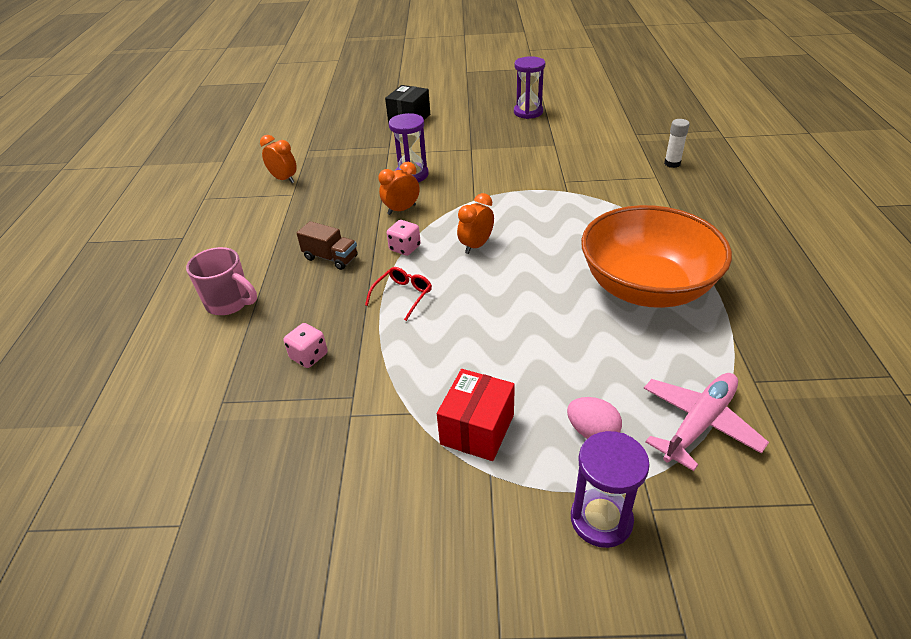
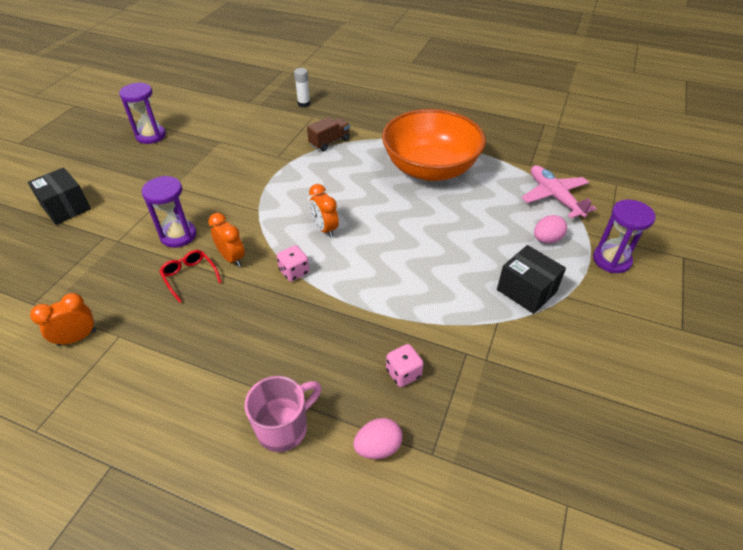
camera: 70 degrees left, 5 degrees up
(222, 363) = (378, 447): none -> pink egg
(331, 258) = (268, 327): brown truck -> brown truck (329, 142)
(401, 210) = (232, 258): orange clock -> orange clock turned 150 degrees clockwise
(403, 295) = (360, 290): red glasses -> red glasses (189, 276)
(477, 429) = (526, 291): red box -> black box

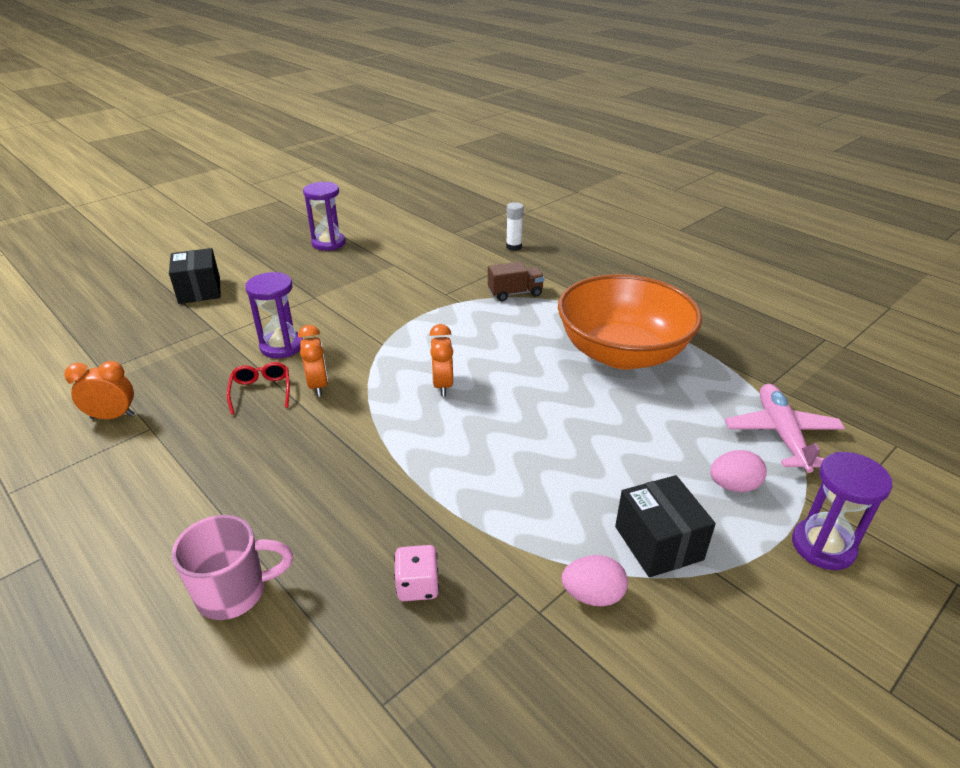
camera: 25 degrees right, 10 degrees down
(294, 272) = (373, 421): pink dice -> none
(378, 447) = (322, 664): pink egg -> pink egg (592, 595)

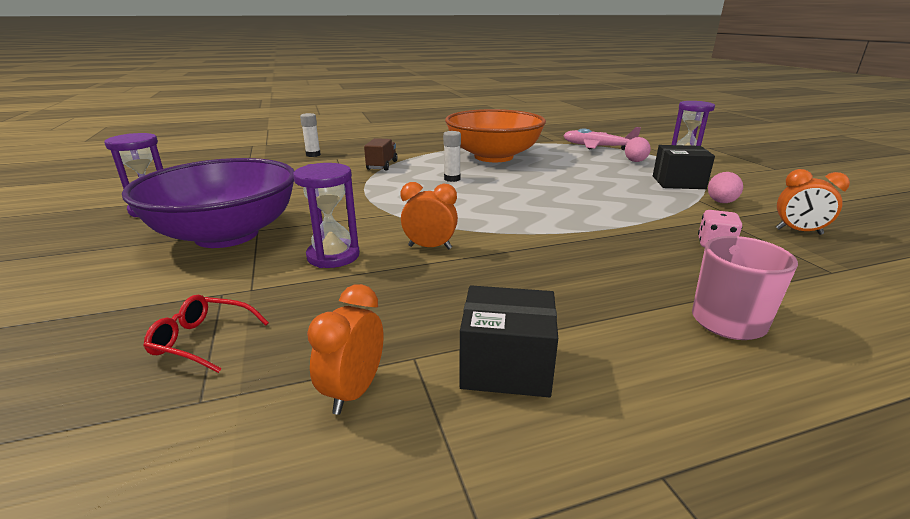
camera: 65 degrees left, 10 degrees down
(199, 290) = (102, 294): black box -> black box (506, 366)
(261, 391) = (408, 275): red glasses -> red glasses (202, 340)
(299, 290) = (227, 235): none -> purple bowl
(442, 385) = (480, 203): orange clock -> orange clock (798, 231)
(507, 347) = (452, 179): none -> white glue stick

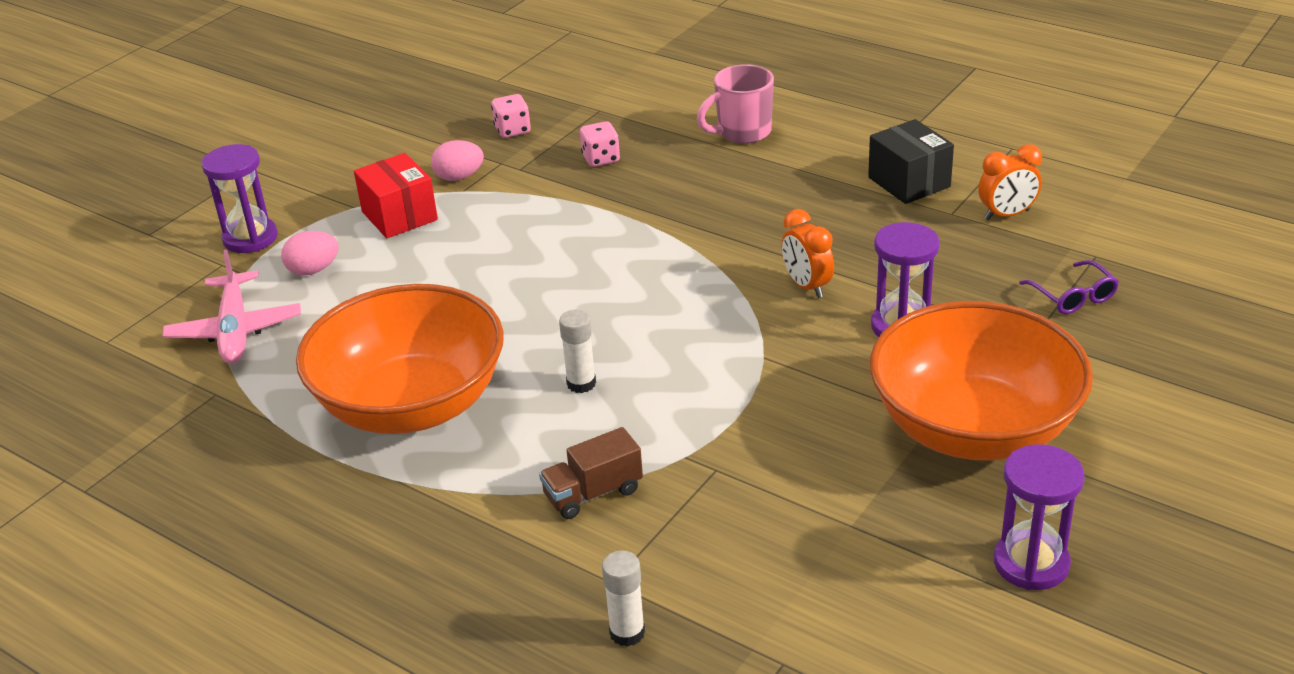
camera: 125 degrees left, 10 degrees up
(202, 340) = (1073, 297): red glasses -> purple glasses
(227, 235) = (973, 428): purple bowl -> orange bowl
(678, 182) = (399, 216): black box -> red box
(798, 231) = (512, 130): orange clock -> pink dice

